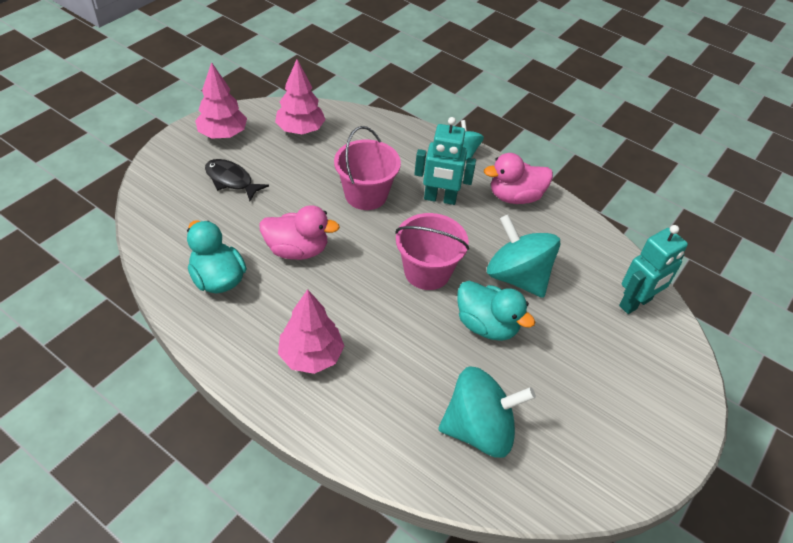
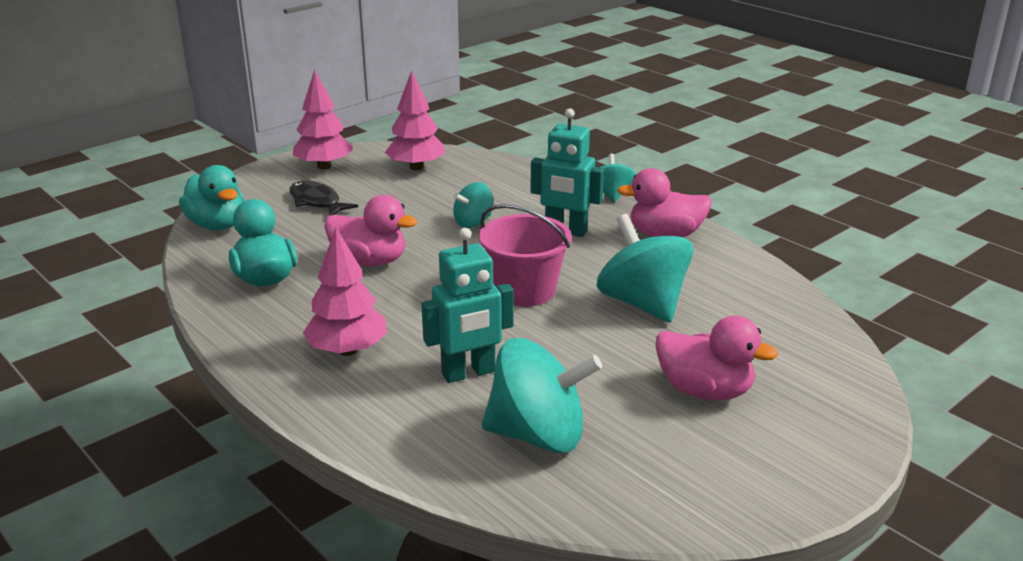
camera: 15 degrees right, 20 degrees down
(366, 195) = (473, 222): pink bucket -> turquoise spinning top
(486, 325) = (585, 343): turquoise duck -> turquoise duck (217, 225)
(582, 366) = (704, 391): none -> pink duck
(635, 303) = (801, 339): turquoise robot -> turquoise robot (468, 373)

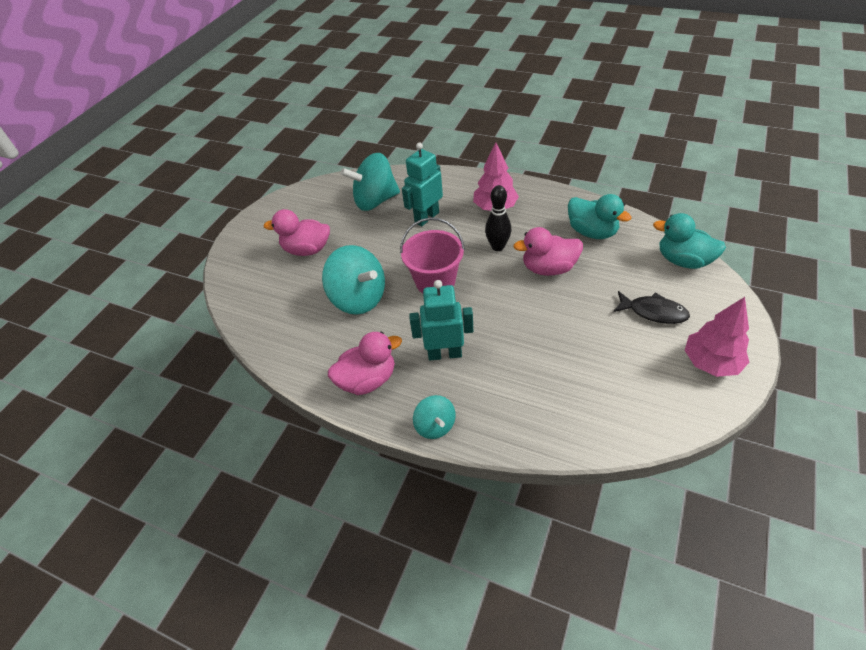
camera: 160 degrees right, 20 degrees up
(404, 301) = (497, 247): none -> black bowling pin
(416, 167) = (635, 397): pink tree -> none
(473, 222) = (518, 336): turquoise spinning top -> none

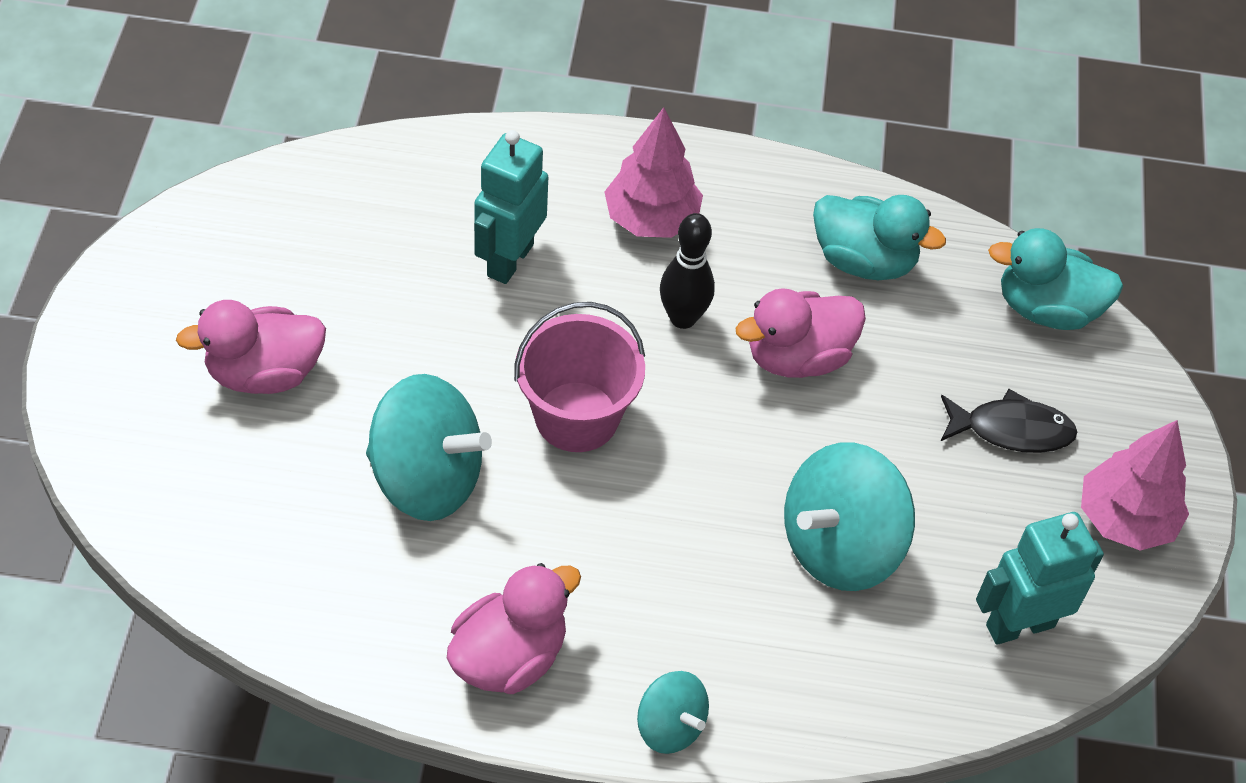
camera: 25 degrees left, 5 degrees up
(375, 201) = (378, 227): turquoise spinning top -> turquoise spinning top (840, 546)
(444, 353) = (644, 576): turquoise robot -> turquoise robot (1019, 625)

